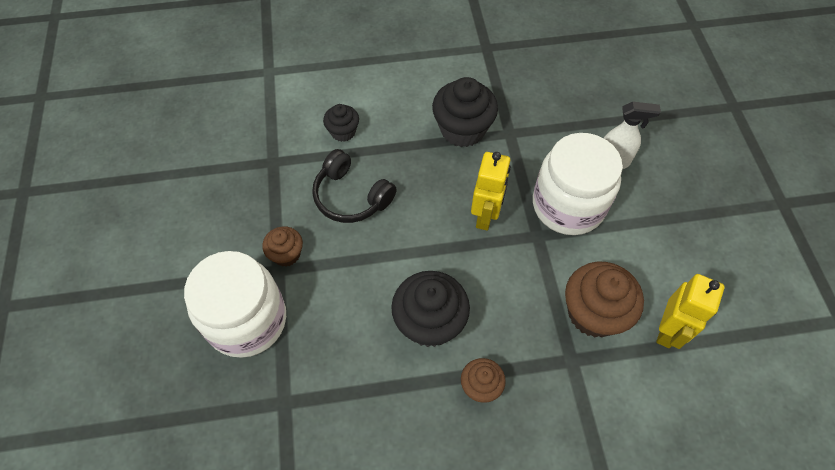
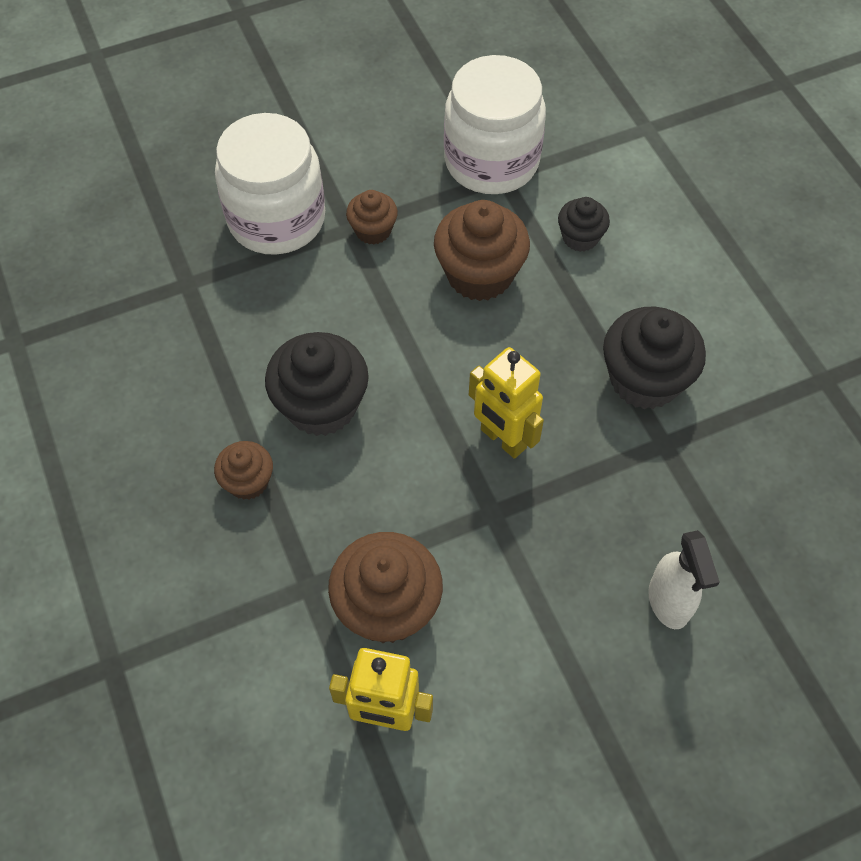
camera: 75 degrees right, 0 degrees up
(351, 196) = (479, 274): black headphones -> brown cupcake
(485, 216) = (503, 439): yellow robot -> yellow robot turned 45 degrees clockwise
(568, 205) = (559, 547): white jar -> white jar (491, 161)

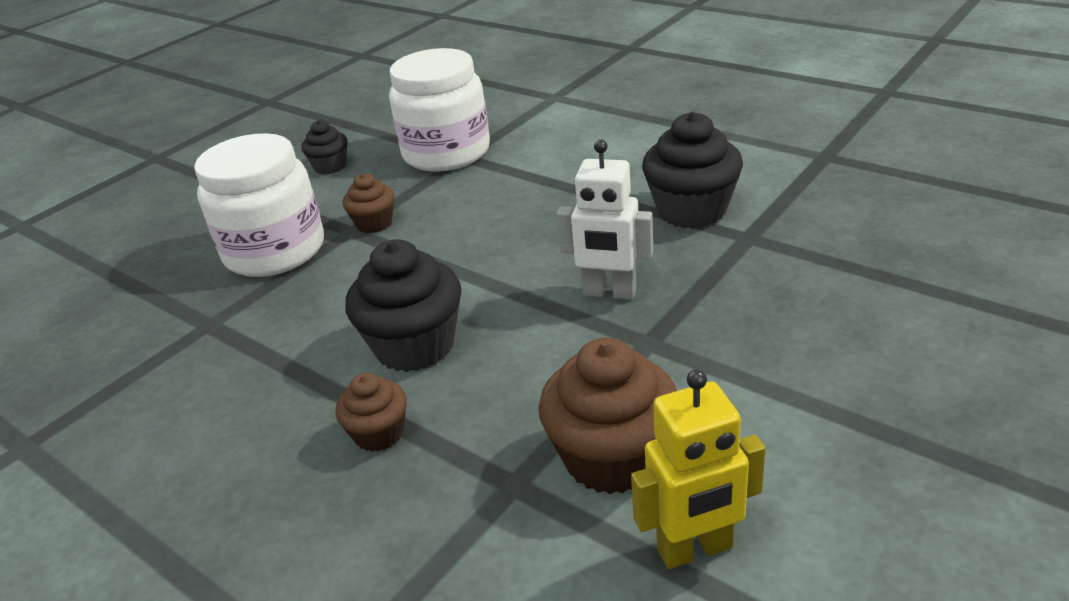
camera: 25 degrees left, 25 degrees down
(479, 274) = (493, 211): brown cupcake -> none
(503, 439) = (609, 293): yellow robot -> white robot
(580, 237) = (558, 162): black cupcake -> black cupcake (330, 166)
(668, 602) = (865, 326): white spray bottle -> none

